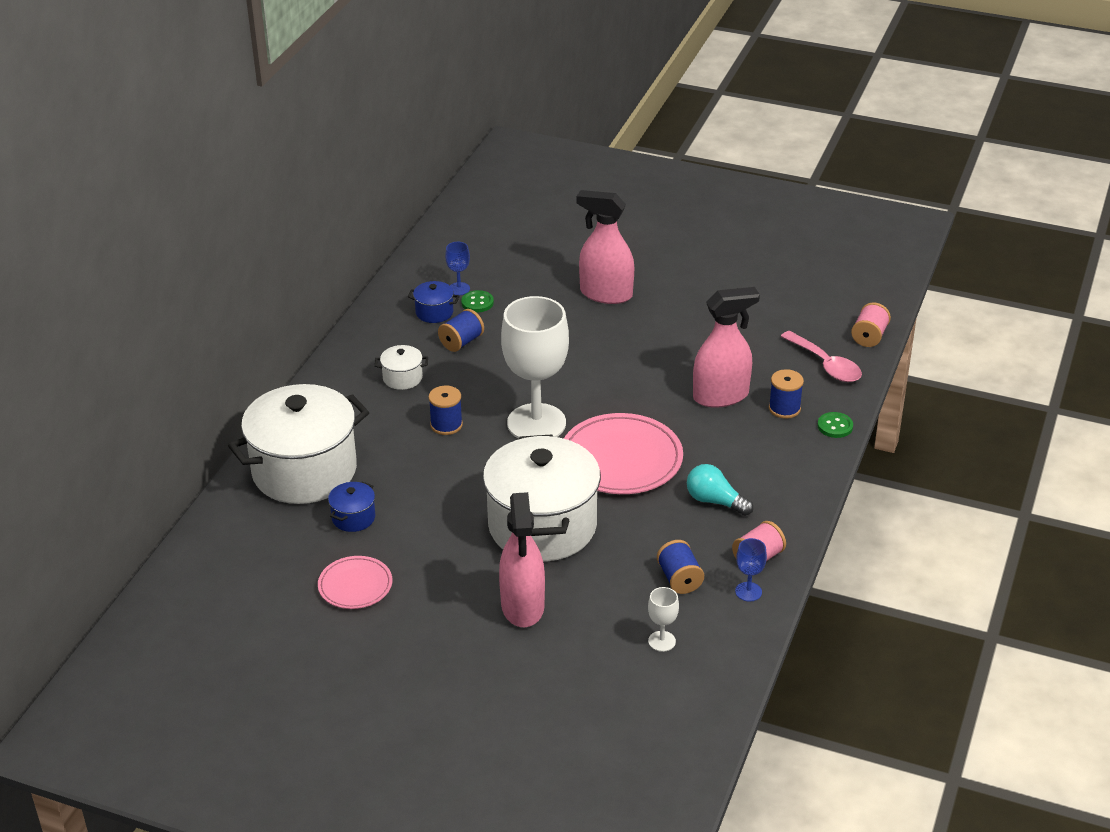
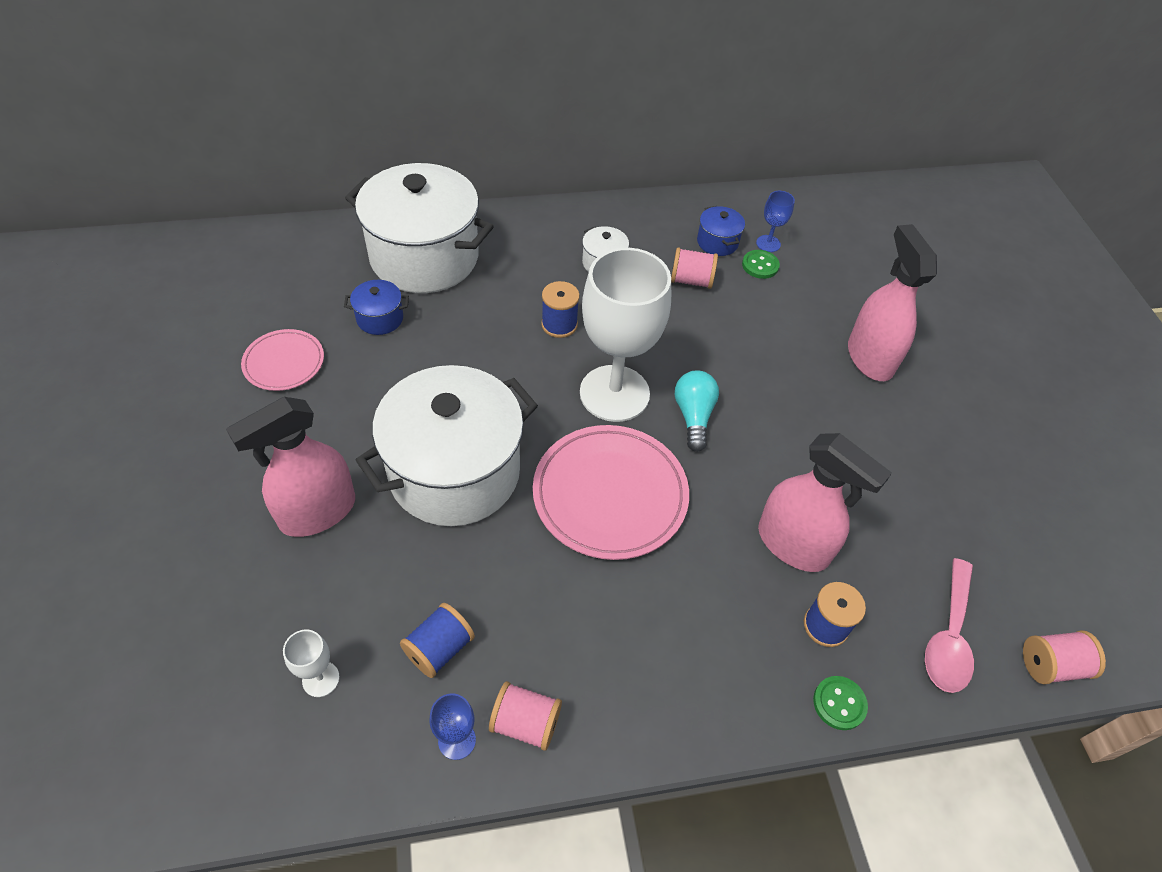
camera: 55 degrees right, 15 degrees up
(461, 342) = (691, 280): blue spool -> pink spool
(715, 501) = (600, 625): turquoise light bulb -> turquoise light bulb (693, 416)

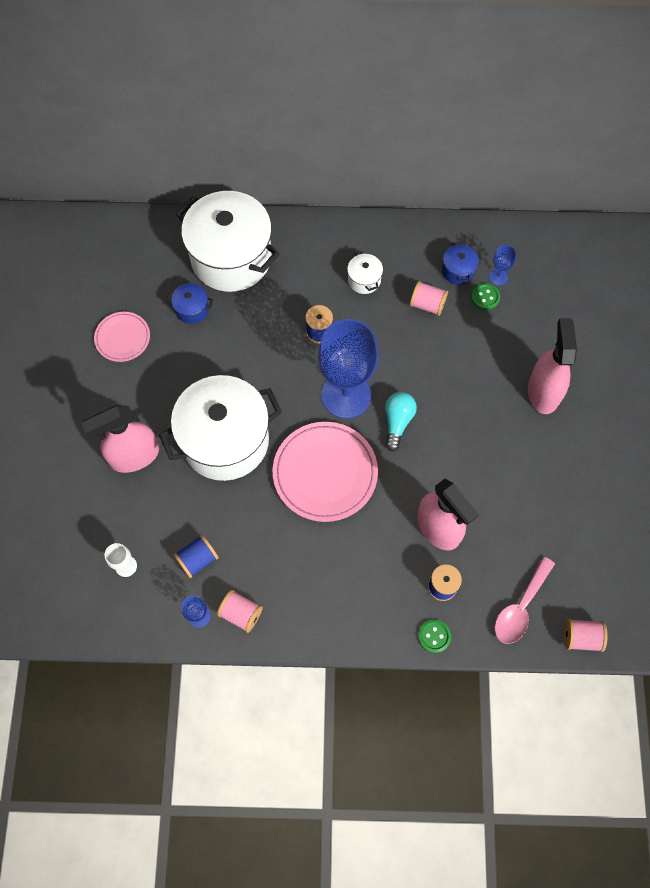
camera: 15 degrees right, 15 degrees up
(614, 393) = (346, 395): white goblet -> blue goblet

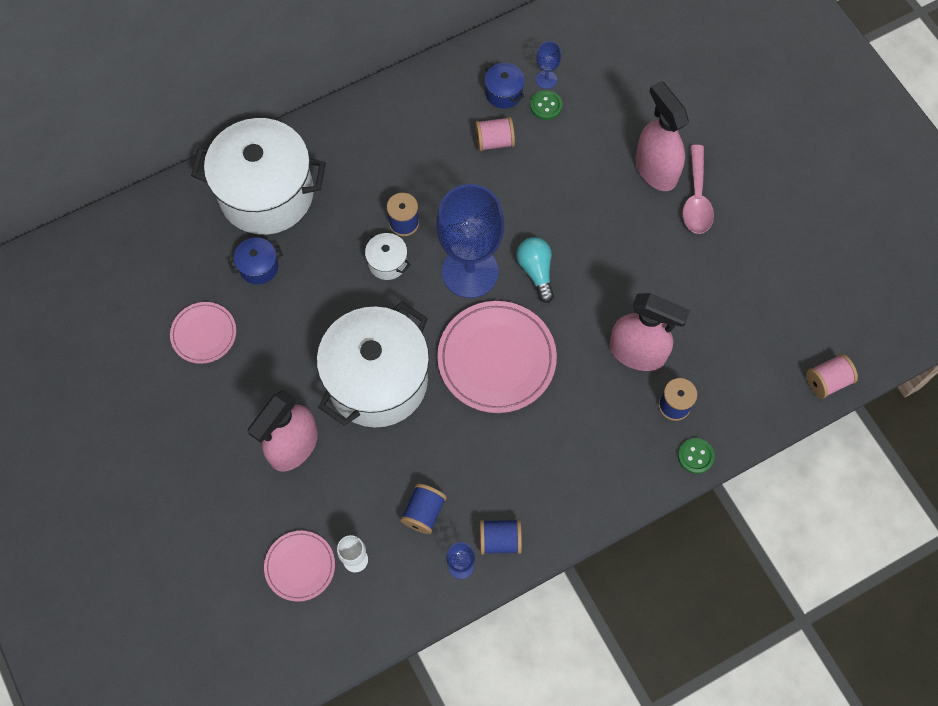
camera: 30 degrees left, 0 degrees up
(83, 548) = (300, 566): none -> pink plate
(241, 613) = (500, 540): pink spool -> blue spool
(364, 280) = (417, 148): white pot -> white pot (387, 262)
(520, 607) = (757, 384): pink spoon -> pink spoon (696, 198)

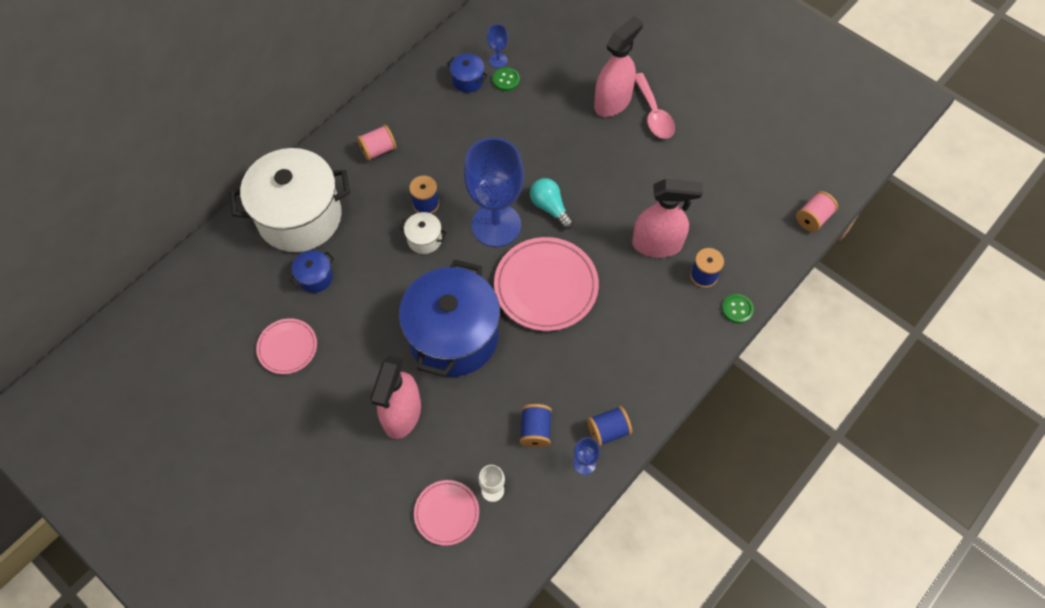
camera: 20 degrees left, 5 degrees down
(377, 380) = (453, 336): white pot -> blue pot
(494, 141) = (475, 119): pink spool -> pink spool (378, 150)
(655, 169) = (613, 102): pink spray bottle -> pink spray bottle turned 90 degrees clockwise

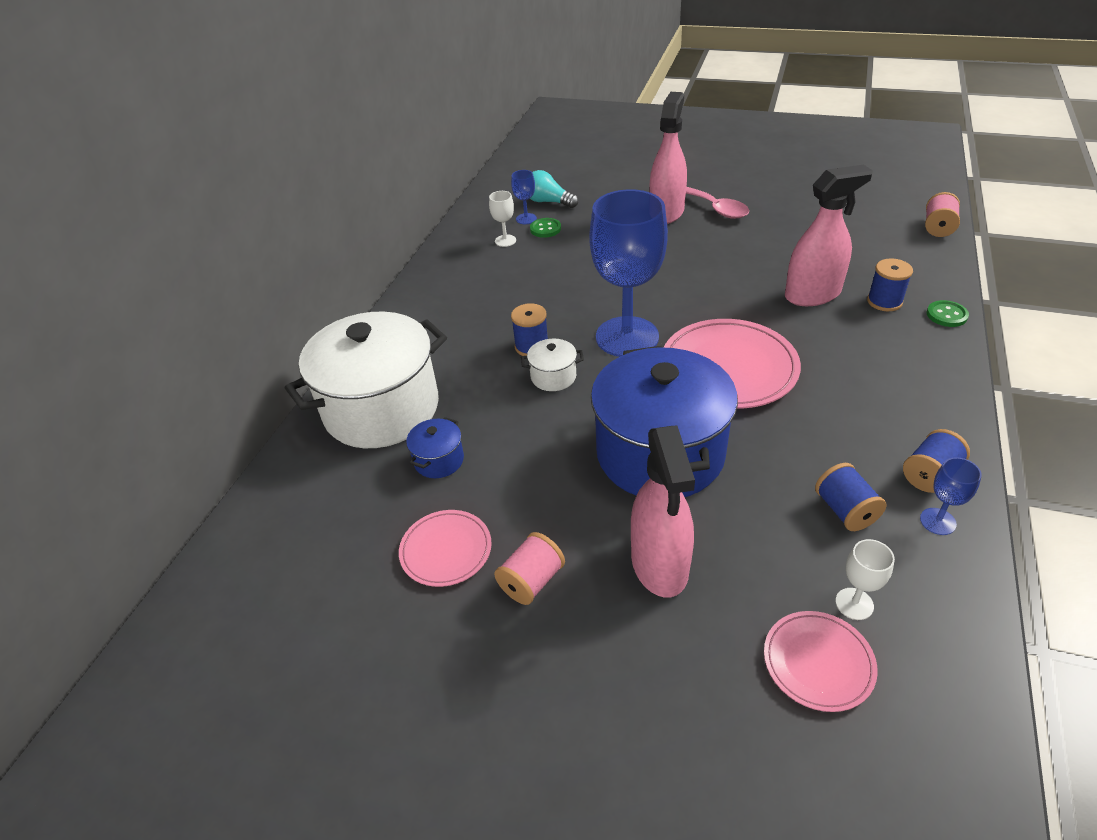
camera: 20 degrees left, 20 degrees down
(378, 150) = (443, 321): pink spool -> pink spool (531, 581)
(468, 80) = (505, 240): blue pot -> white goblet
(550, 208) = (674, 304): turquoise light bulb -> turquoise light bulb (548, 202)

